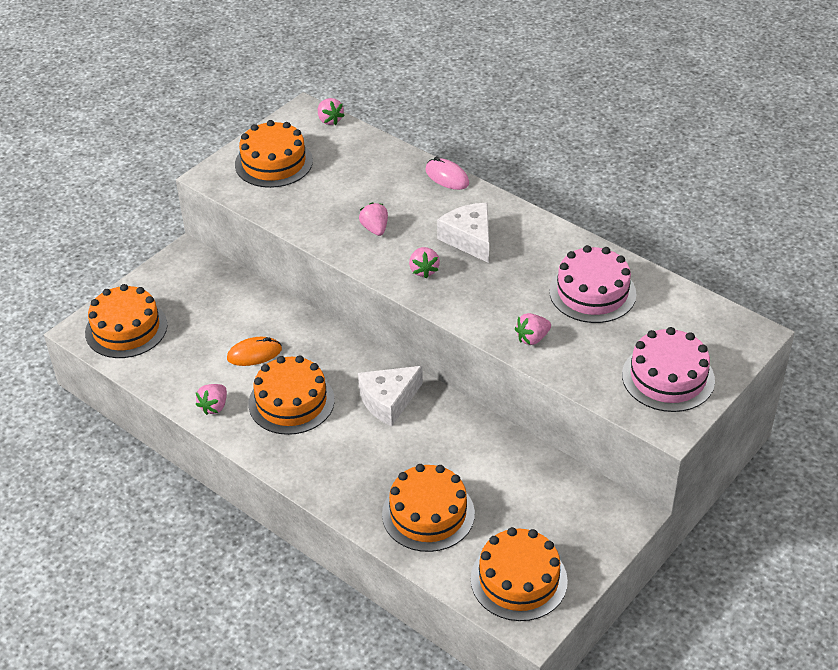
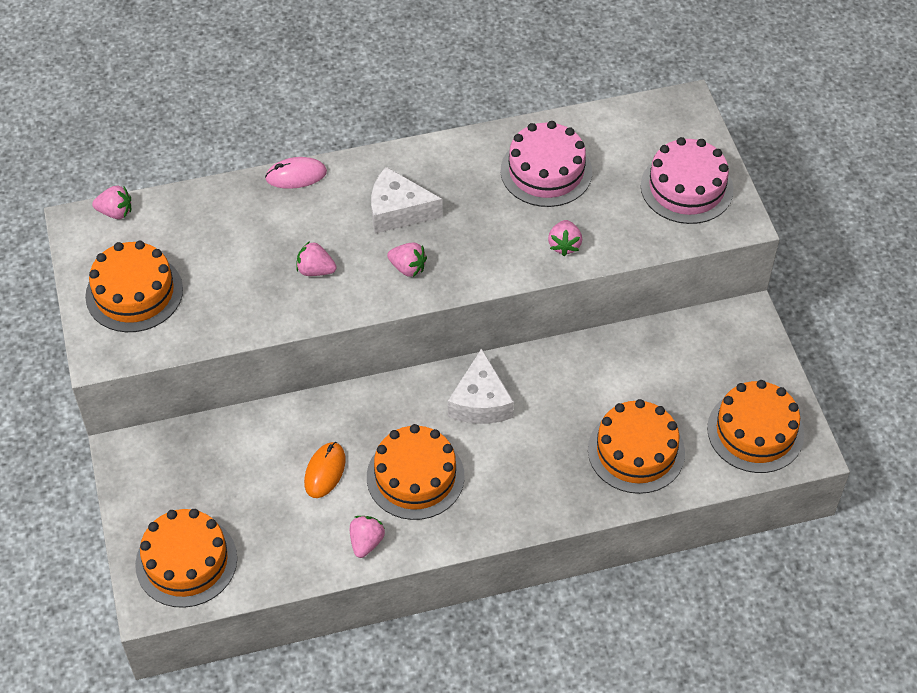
camera: 55 degrees left, 10 degrees up
(214, 406) = (366, 542): pink strawberry -> pink strawberry turned 135 degrees counterclockwise

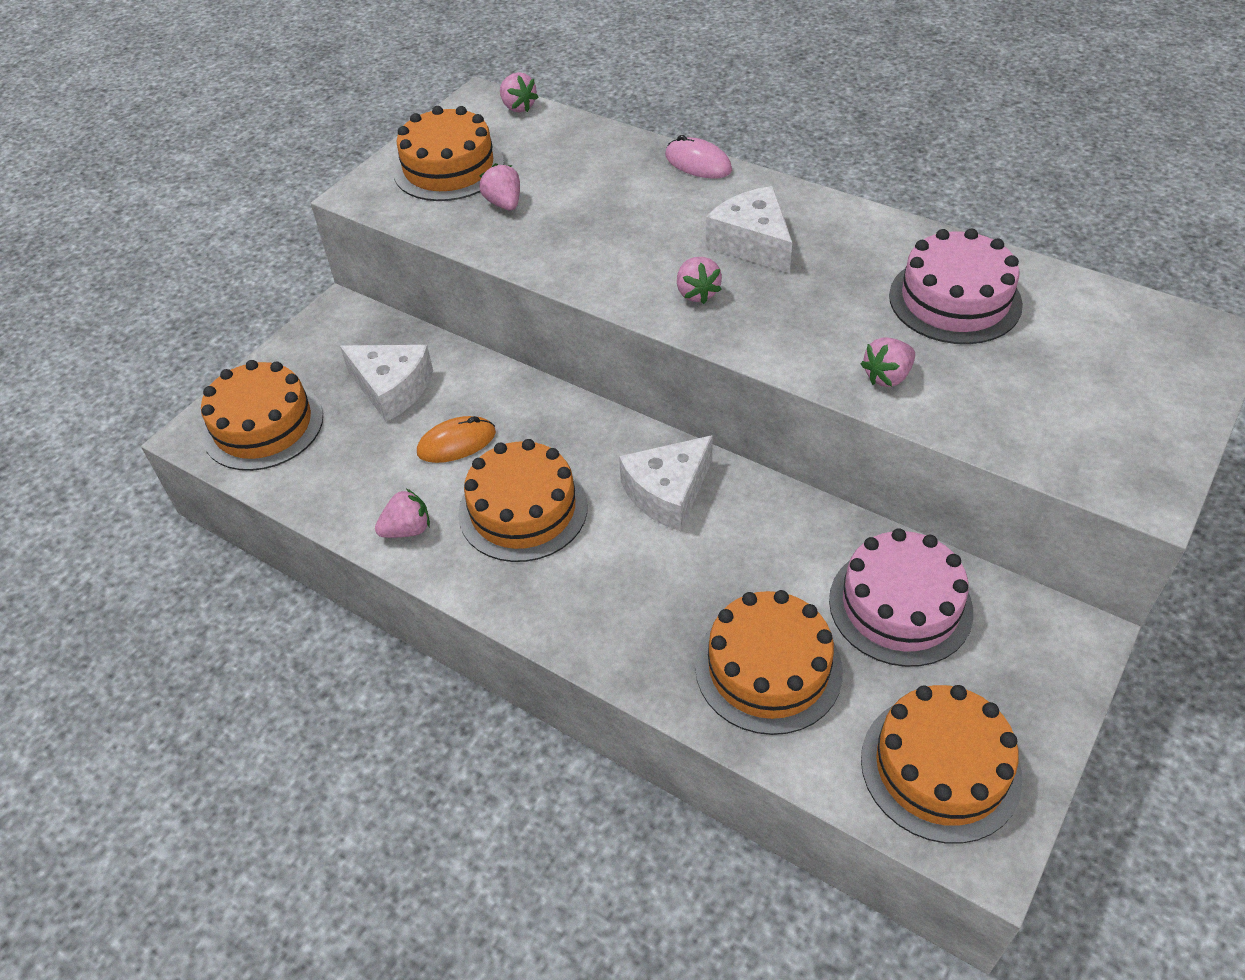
camera: 50 degrees right, 5 degrees down
(237, 472) = (392, 388): none -> white cheese
(315, 270) = (611, 242): pink strawberry -> pink strawberry (504, 203)
(686, 187) = (1114, 415): pink cake -> pink cake (900, 605)

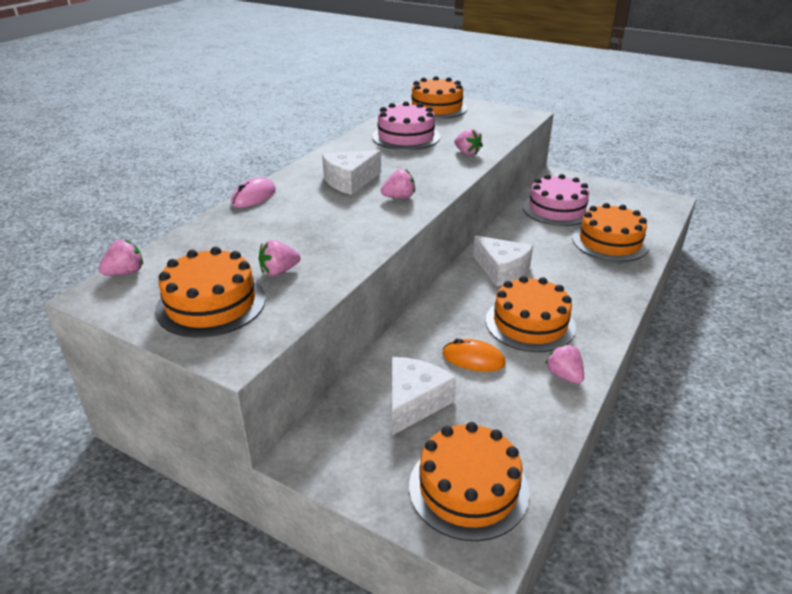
camera: 95 degrees left, 15 degrees down
(456, 443) = (473, 359): orange mouse -> orange mouse turned 45 degrees counterclockwise
(940, 767) = (638, 206): orange cake -> orange cake (436, 108)

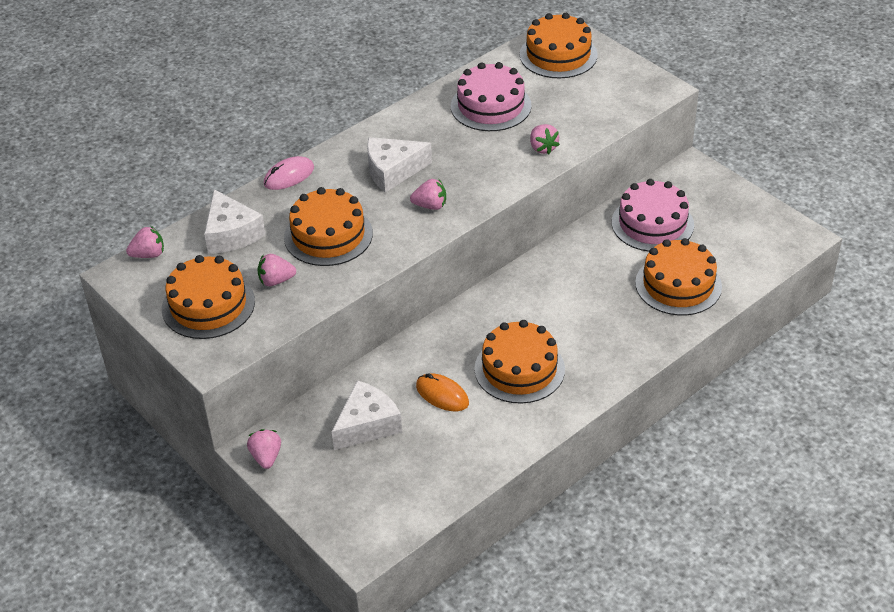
camera: 20 degrees right, 10 degrees up
(468, 488) = (371, 507): orange cake -> orange cake (328, 235)
(501, 270) = (533, 298): white cheese -> white cheese (231, 234)
(564, 376) = (514, 431): pink strawberry -> pink strawberry (266, 457)

